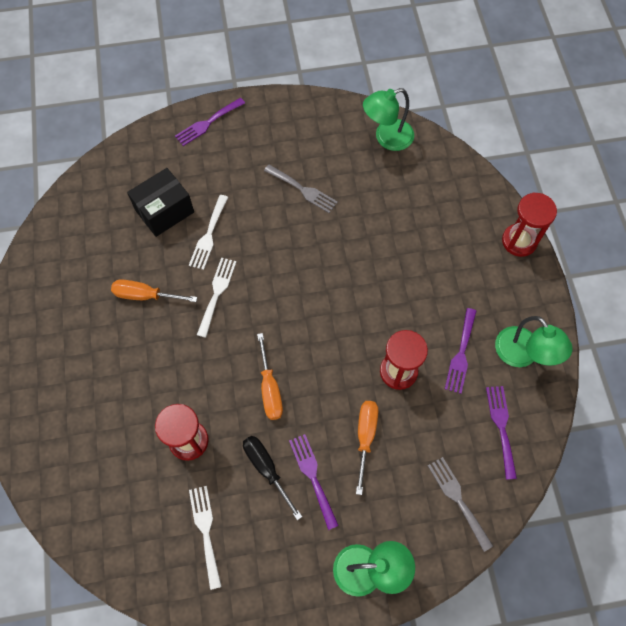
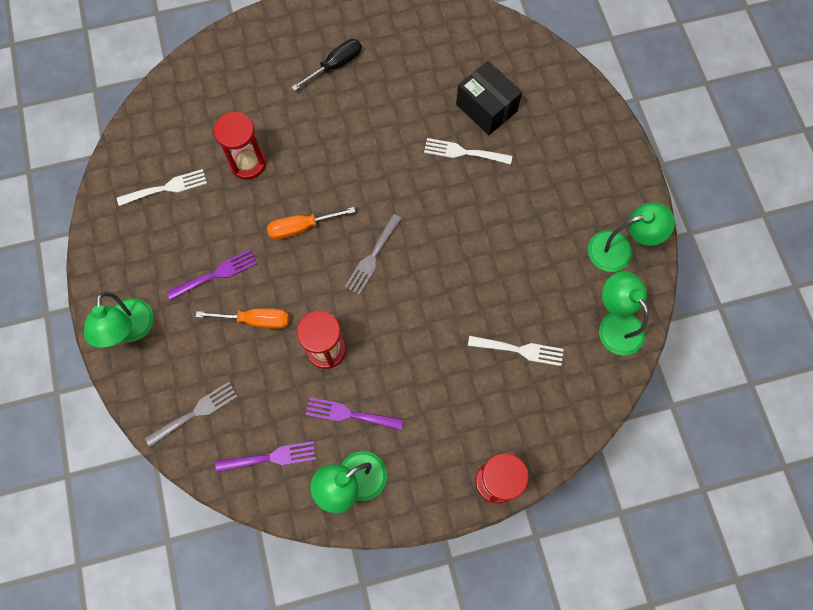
camera: 85 degrees right, 5 degrees up
(146, 295) = (390, 105): orange screwdriver -> none
(207, 123) = (601, 133): purple fork -> none
(217, 293) = (399, 168): white fork -> white fork (520, 350)
(267, 469) = (222, 233): black screwdriver -> black screwdriver (335, 65)
(303, 190) = (531, 238): grey fork -> grey fork (372, 257)
(320, 125) = (619, 249): none -> green lamp

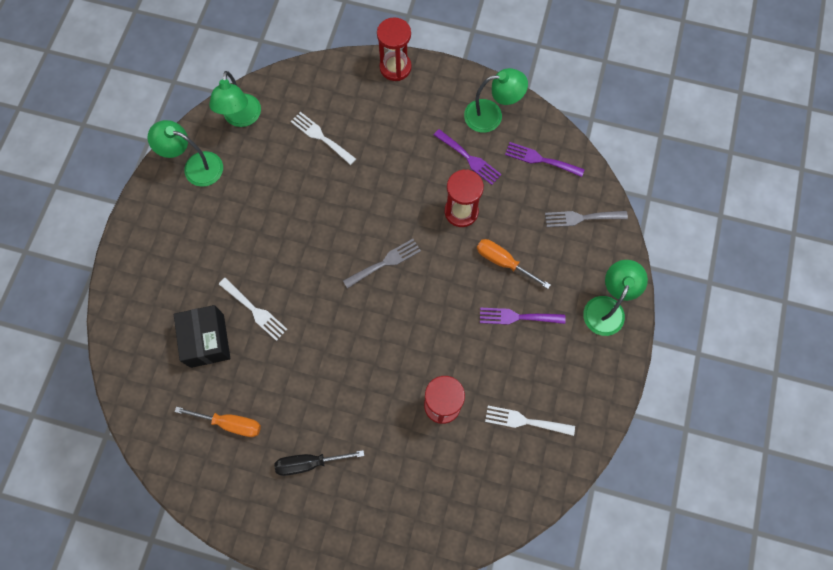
camera: 150 degrees left, 0 degrees up
(301, 227) = (427, 319): orange screwdriver -> orange screwdriver (230, 423)

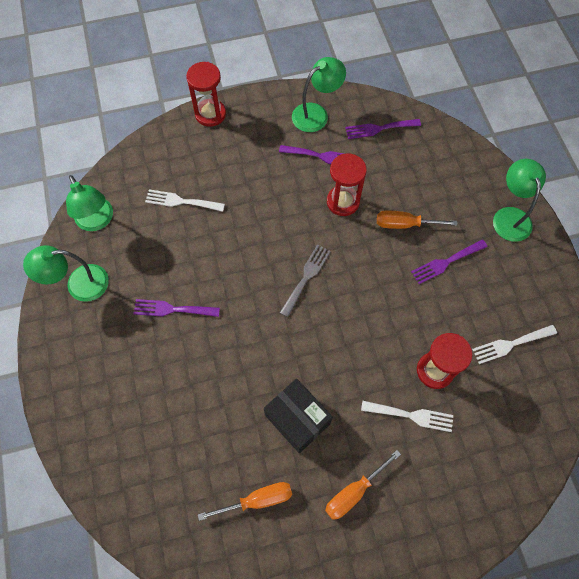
camera: 30 degrees left, 5 degrees down
(207, 340) = (187, 436): black box -> black box (297, 419)
(255, 311) = (216, 383): white fork -> white fork (411, 415)
(257, 229) = (172, 309): none -> purple fork
(309, 463) = (354, 491): black screwdriver -> orange screwdriver
(581, 218) = (442, 157): grey fork -> none

